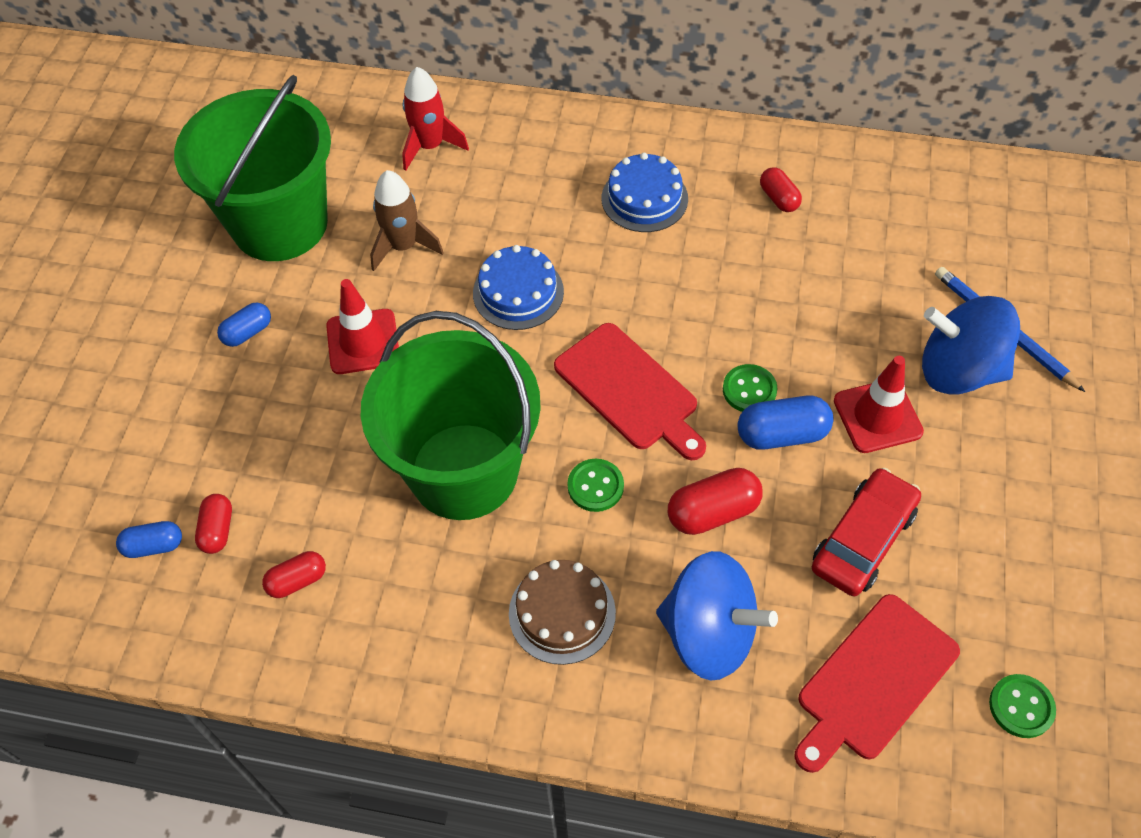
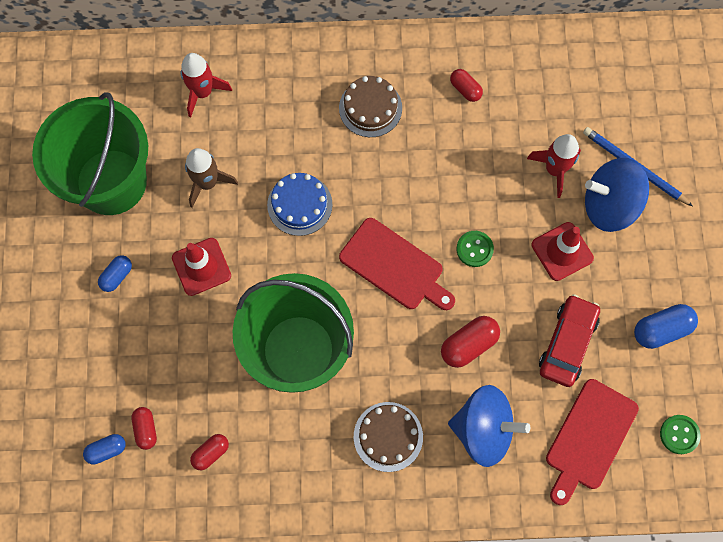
camera: 15 degrees left, 15 degrees up
(595, 486) = (388, 343): green button -> none
(644, 198) = (370, 108): blue cake -> brown cake
(782, 434) = (502, 278): blue capsule -> blue capsule (661, 329)
(885, 313) = (554, 170): none -> red rocket

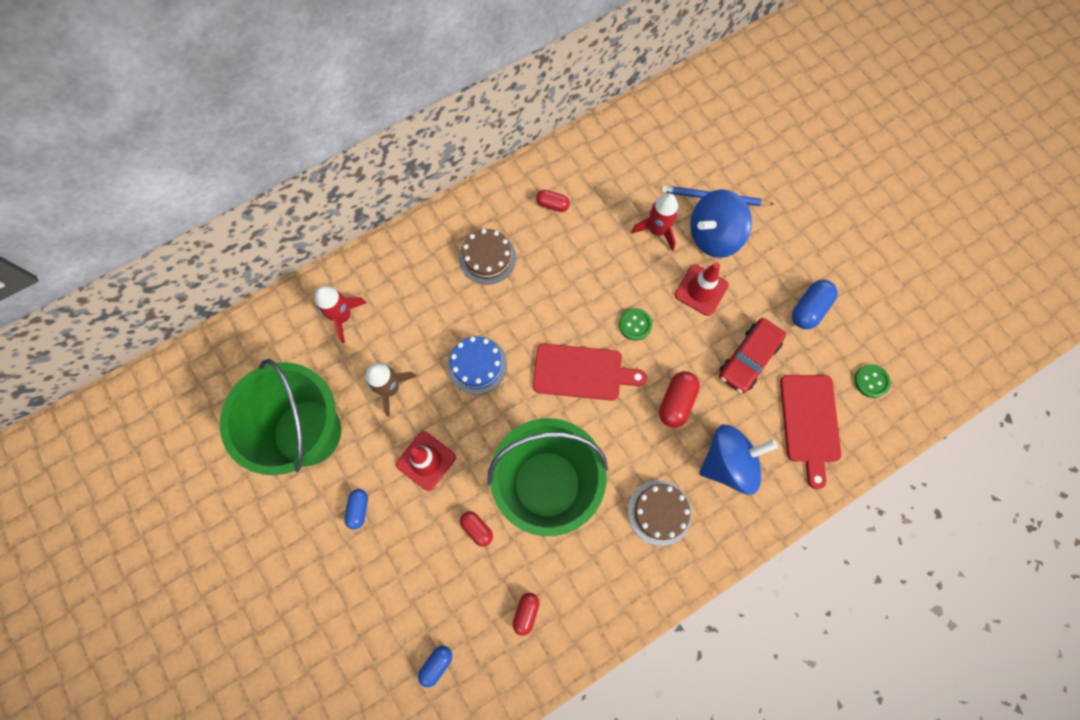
camera: 30 degrees left, 0 degrees up
(146, 429) = (460, 626): red capsule -> red capsule (477, 529)
(567, 343) = (748, 358): red car -> red car turned 135 degrees counterclockwise

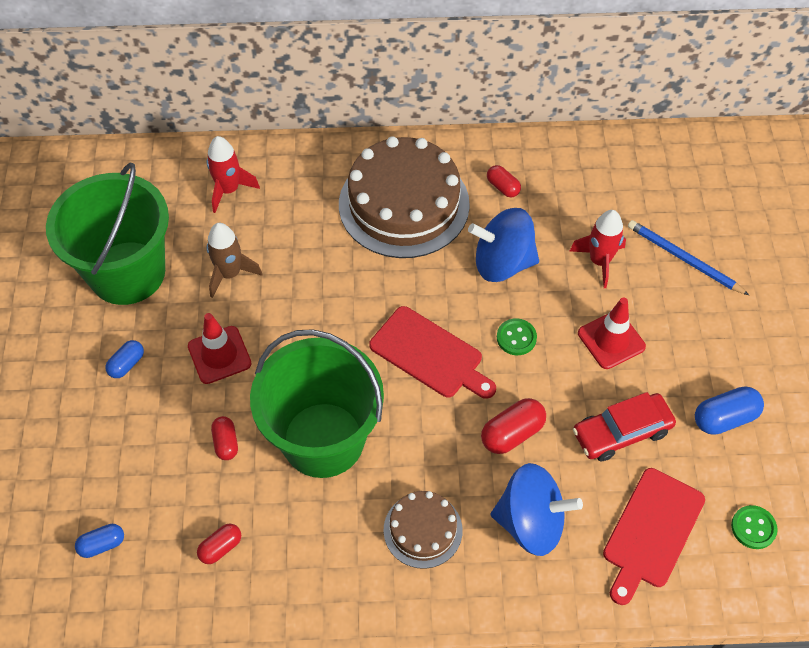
camera: 30 degrees right, 15 degrees down
(477, 365) = (327, 294): blue cake -> none
(487, 258) = (404, 204): brown cake -> brown cake, size x1.97
(713, 236) = (660, 295): blue spinning top -> blue spinning top (502, 263)

